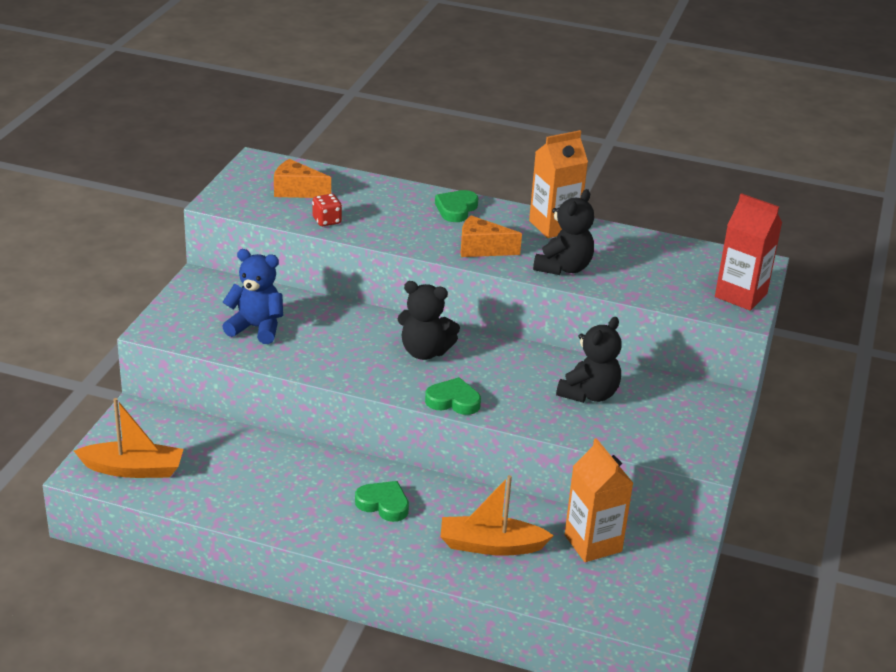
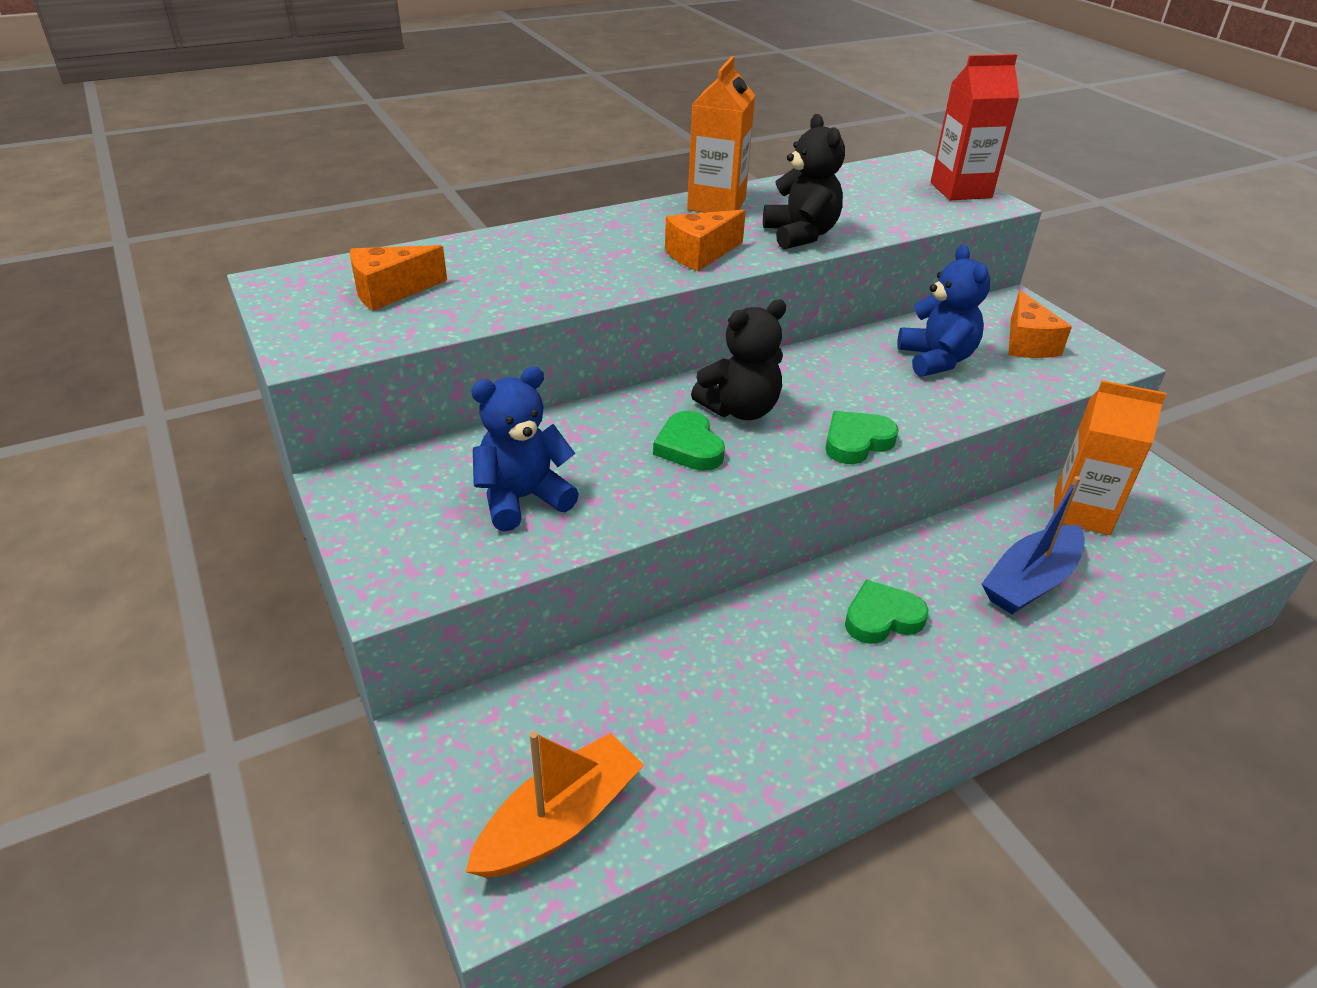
camera: 45 degrees left, 5 degrees up
(327, 221) = (489, 306): red dice -> none
(456, 209) = (601, 230): green heart -> green heart (689, 447)
(491, 545) = (1030, 581): orange boat -> blue boat
(589, 394) = (936, 360): black teddy bear -> blue teddy bear
(670, 420) = (1027, 343): none -> orange cheese

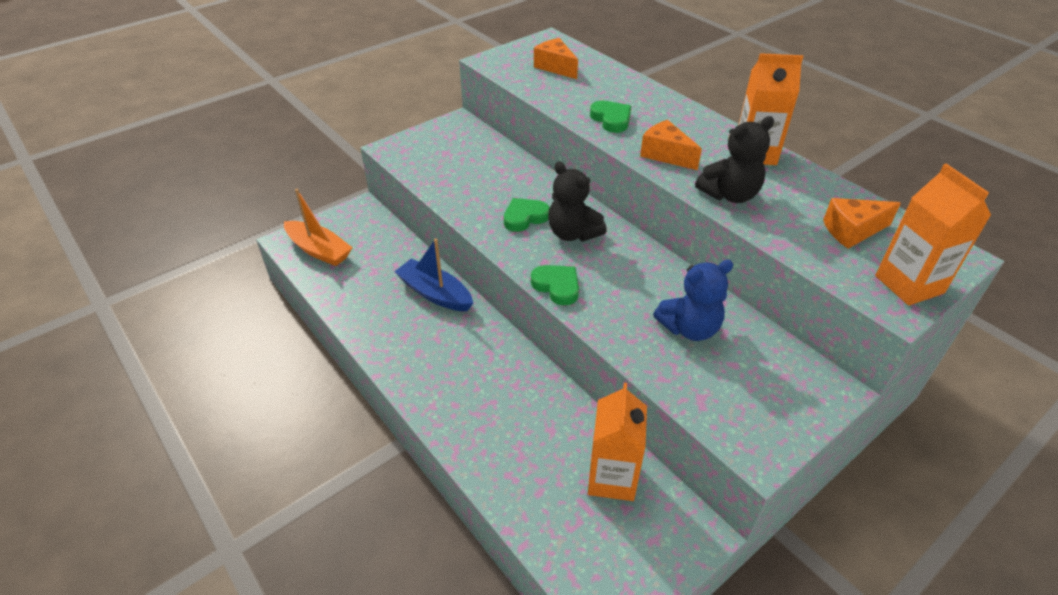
camera: 80 degrees right, 5 degrees up
(522, 499) = (461, 170): blue teddy bear -> none
(882, 618) = (463, 354): green heart -> green heart (611, 119)
(960, 190) = (909, 284): red carton -> orange carton
(1027, 343) = (754, 390): orange cheese -> orange cheese (852, 231)
(1030, 581) = (517, 435): blue boat -> blue boat (435, 293)

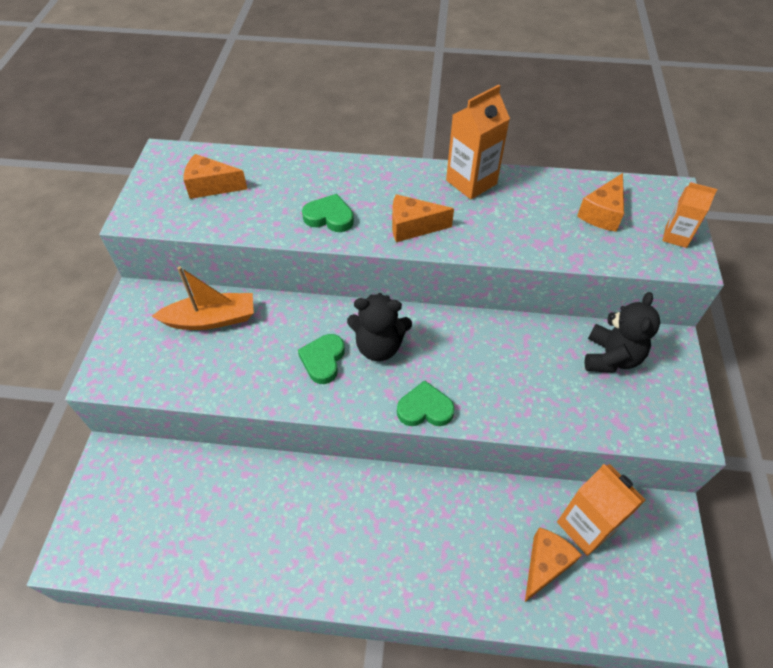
camera: 45 degrees left, 10 degrees up
(319, 250) = (119, 538): orange boat -> orange boat (211, 319)
(435, 293) = (287, 487): blue boat -> none
(547, 472) = (545, 565): none -> orange cheese
(689, 328) = (549, 368): blue teddy bear -> none
(730, 195) = (499, 236): black teddy bear -> black teddy bear (611, 357)
(909, 284) = (676, 236): orange carton -> orange carton, size x0.61

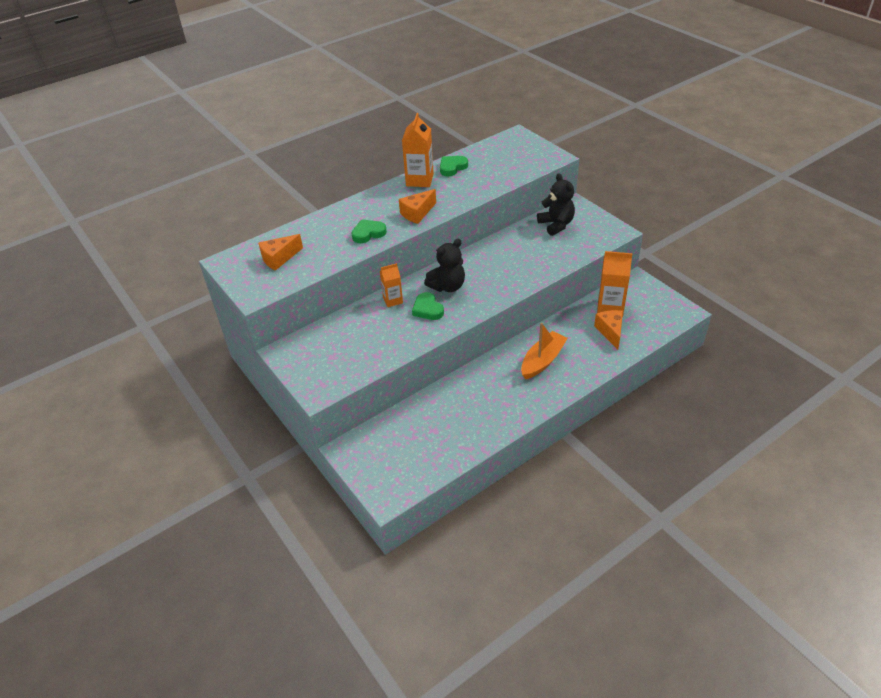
camera: 40 degrees left, 10 degrees down
(211, 319) = (342, 332): orange boat -> orange boat (542, 361)
(425, 409) = (502, 294): green heart -> green heart (452, 167)
(602, 213) = (497, 159): orange cheese -> none
(676, 236) = (539, 151): orange carton -> orange carton (393, 300)

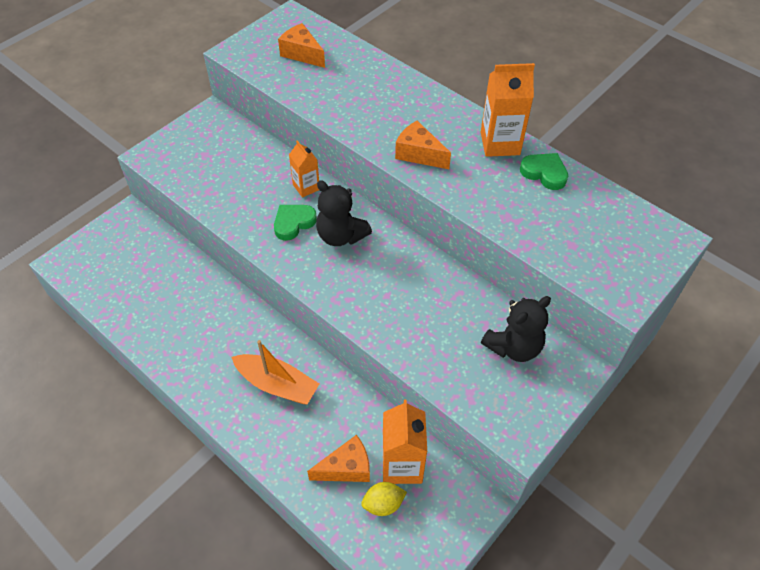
camera: 75 degrees right, 10 degrees up
(368, 233) = (364, 116): green heart -> none
(636, 318) = (383, 504): none -> yellow lemon

